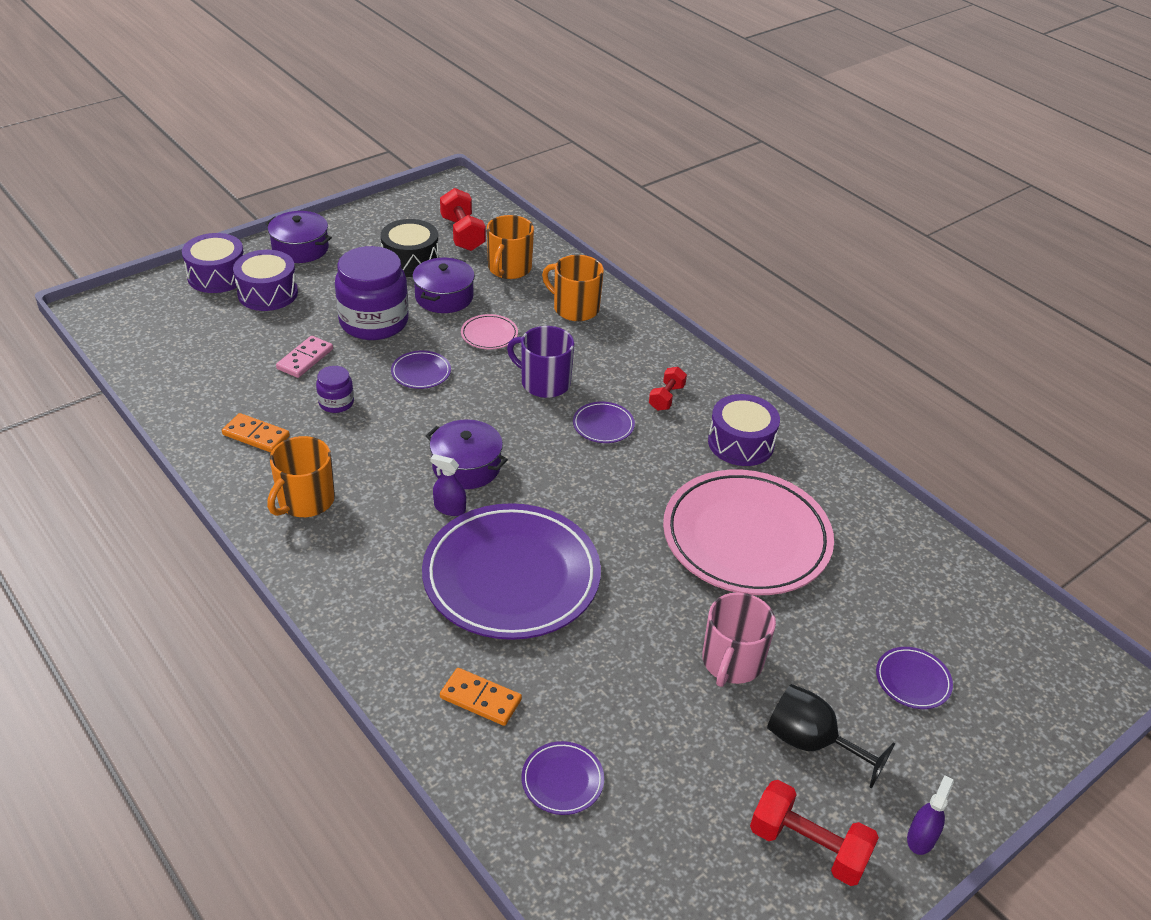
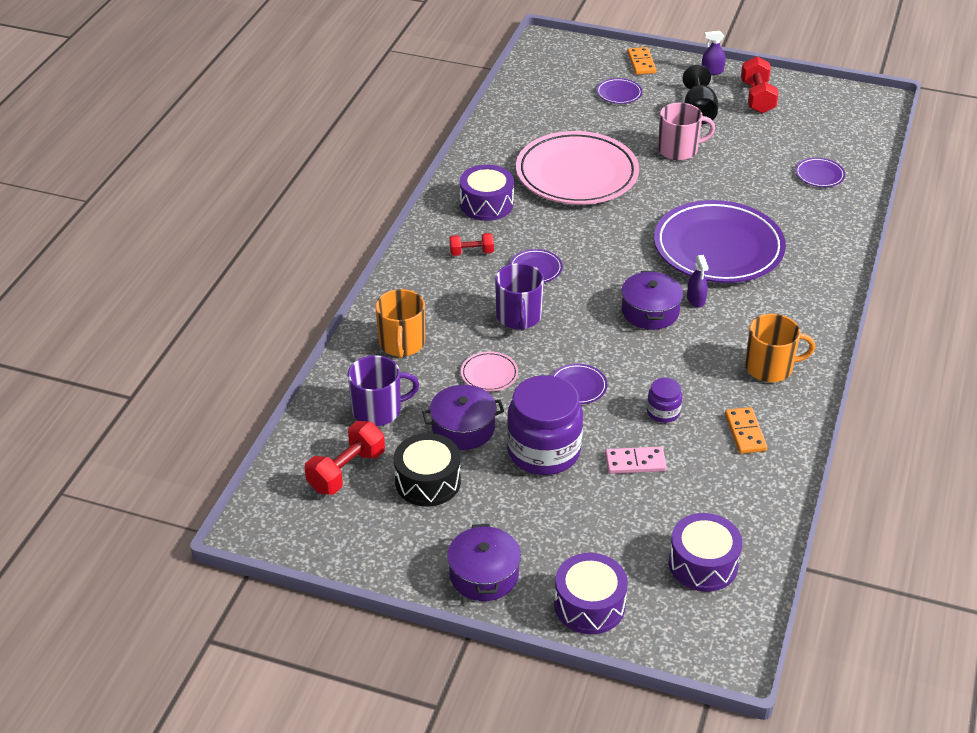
camera: 120 degrees left, 0 degrees up
(268, 293) = (577, 548): purple drum -> purple drum (703, 564)
(480, 699) = (811, 220): orange domino -> orange domino (641, 63)
(509, 269) = (378, 410): orange mug -> purple mug

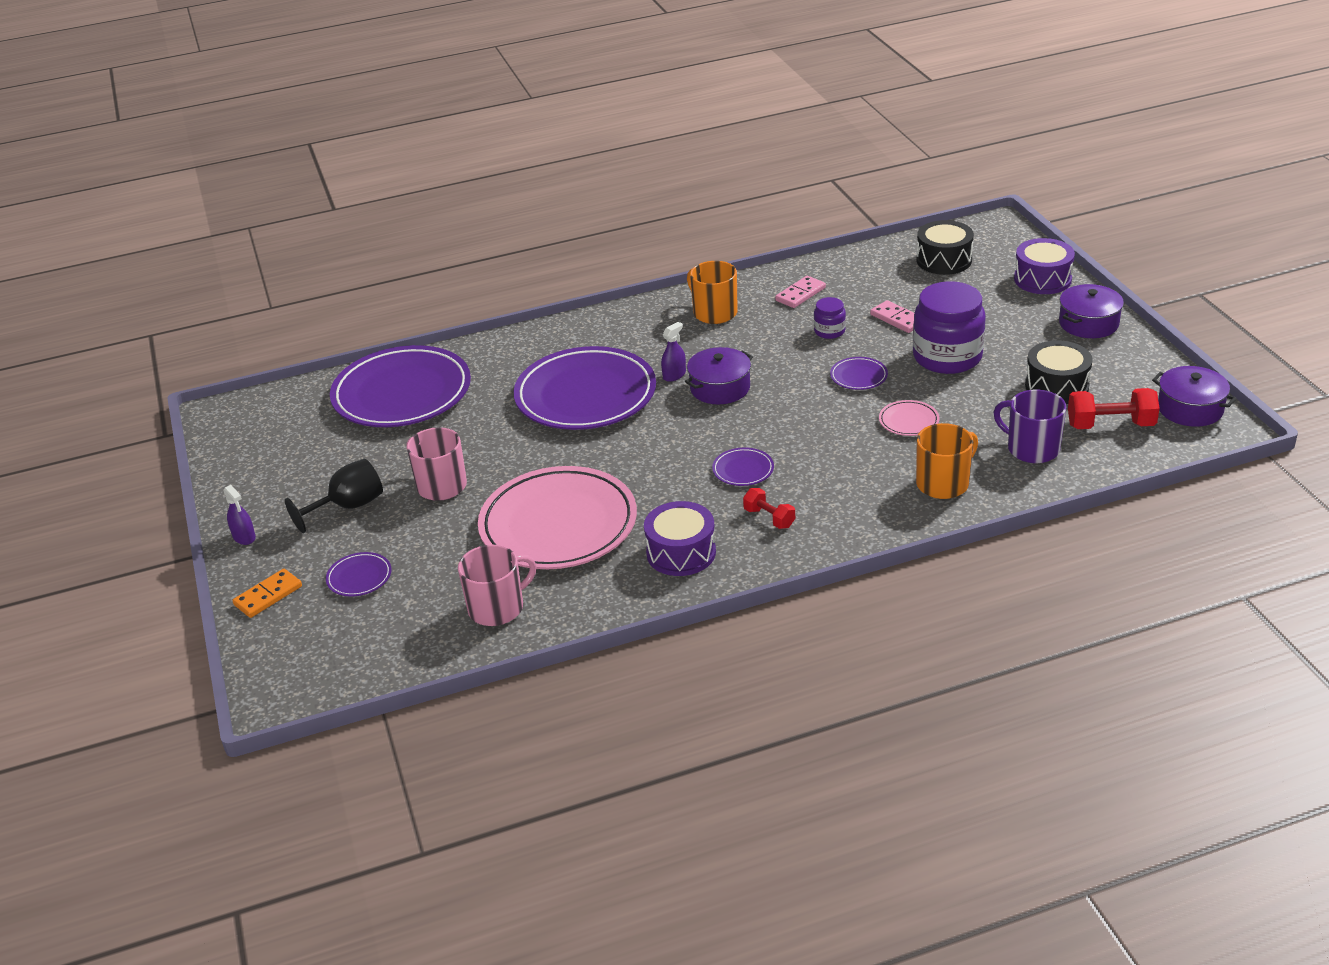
camera: 125 degrees left, 5 degrees down
(463, 428) = (983, 401): purple pot -> purple pot (1190, 409)
(519, 317) = (820, 444): purple mug -> none
(527, 125) = (497, 607): none -> pink mug
(703, 564) = (944, 260): purple drum -> black drum
(745, 432) = (800, 294): orange domino -> pink domino
(757, 98) = (280, 484): red dumbbell -> none
(819, 175) = (402, 393): purple plate -> purple plate, size x2.49

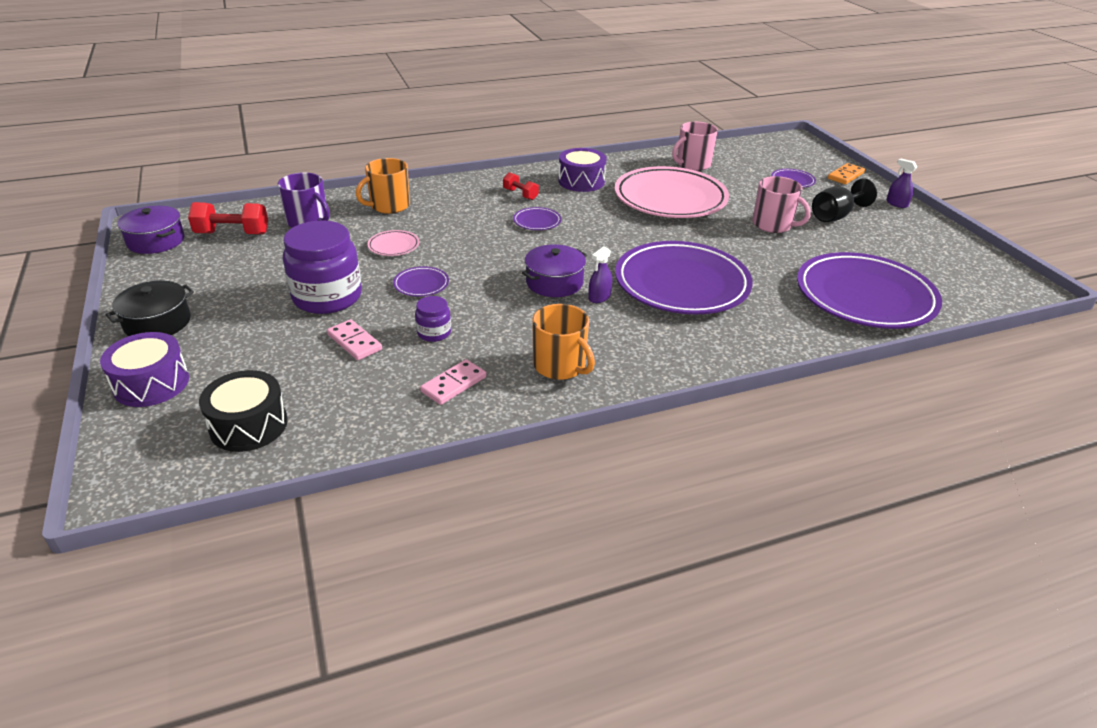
camera: 175 degrees right, 0 degrees up
(1056, 386) = (248, 265): black drum -> none
(1088, 323) = (157, 322): purple pot -> black pot

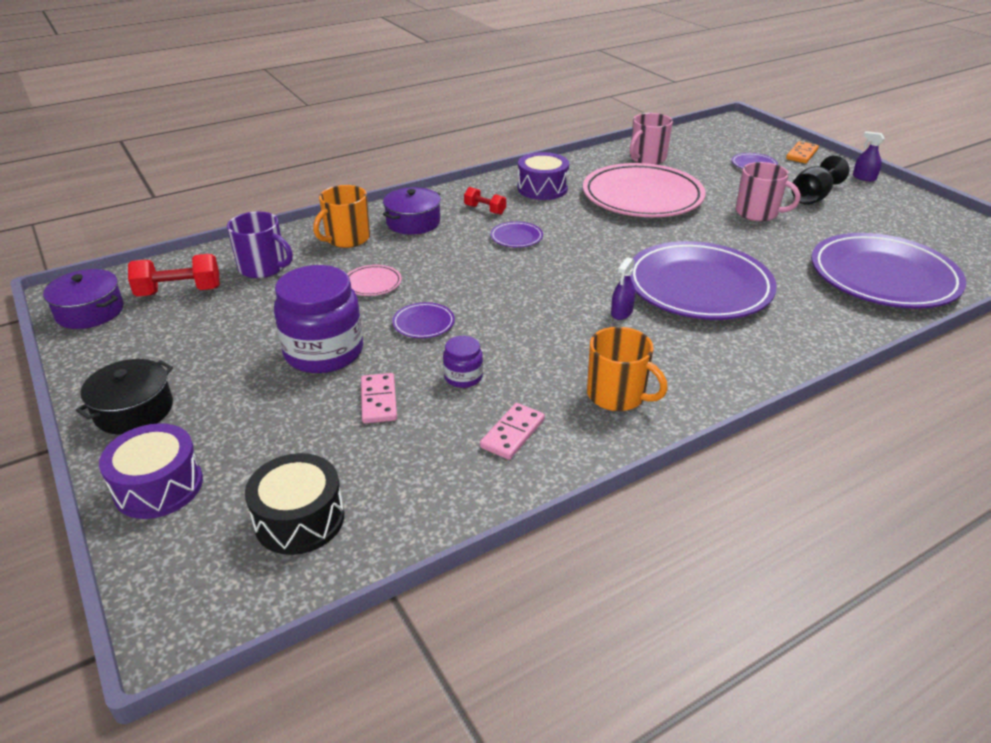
camera: 10 degrees left, 0 degrees up
(354, 342) = (379, 400): pink domino -> pink domino turned 45 degrees clockwise
(554, 282) = (566, 302): purple pot -> purple pot (413, 222)

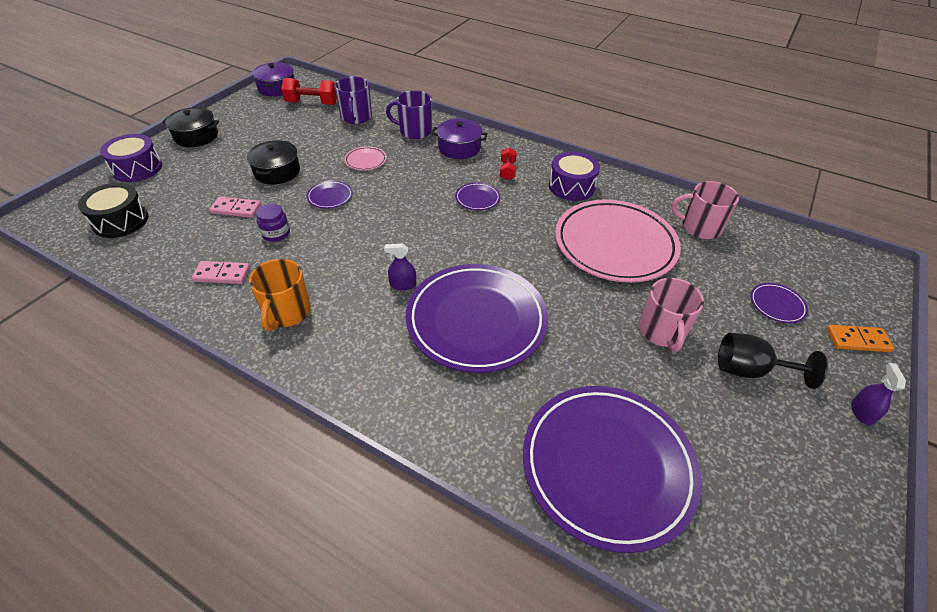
camera: 60 degrees right, 10 degrees up
(179, 292) = (312, 103): red dumbbell -> red dumbbell turned 45 degrees counterclockwise
(324, 352) = (277, 172): purple jar -> black pot
(347, 239) = (414, 131): orange mug -> purple mug
(379, 400) = (236, 209): pink domino -> pink domino turned 45 degrees clockwise

